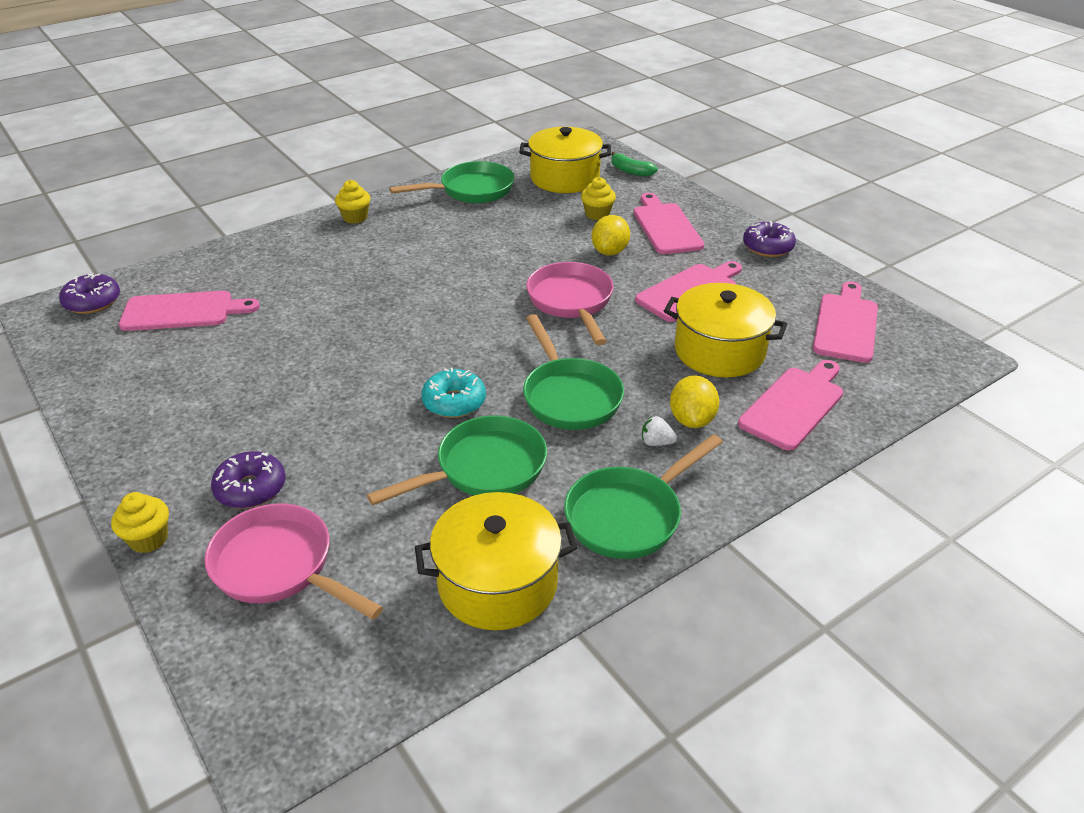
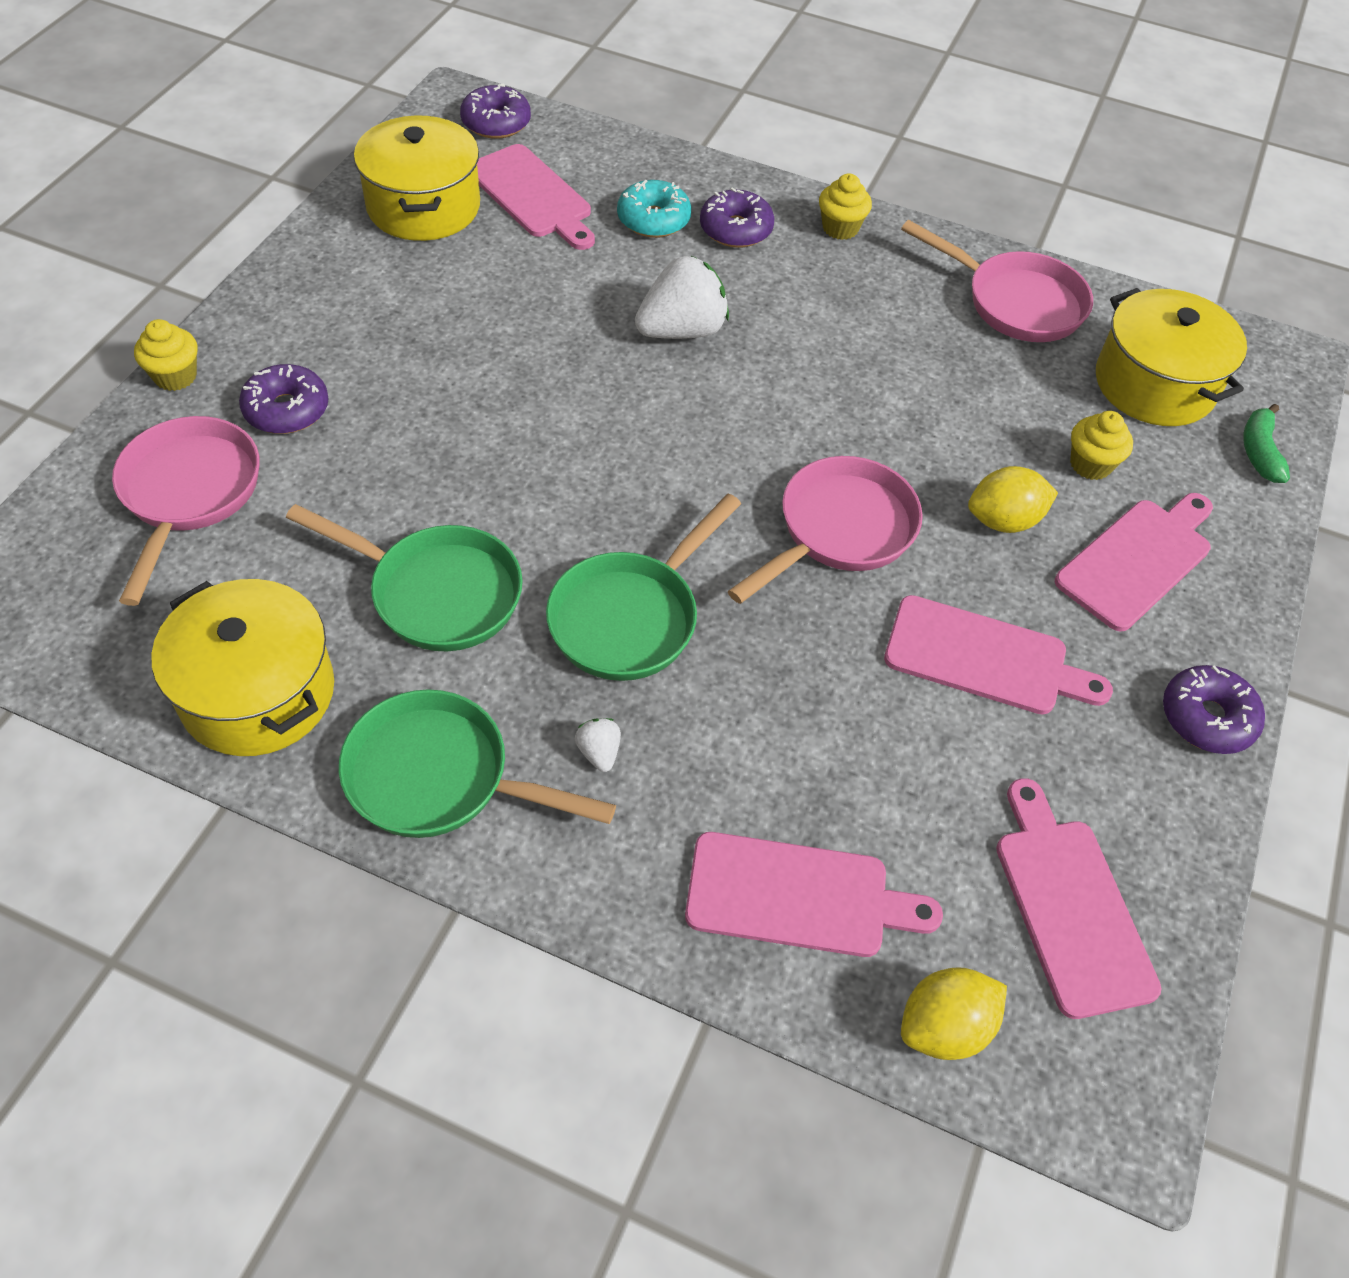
camera: 55 degrees right, 15 degrees up
(312, 250) = (735, 229): none -> purple donut
(370, 298) = (682, 331): none -> white strawberry
(454, 402) = (539, 507): turquoise donut -> turquoise donut (653, 219)
(471, 190) = (1016, 302): green pan -> pink pan
(692, 420) = (675, 776): yellow lemon -> yellow lemon (944, 1027)
(719, 351) = (861, 752): yellow pot -> yellow pot (423, 206)
(846, 325) = (1070, 906): pink cutting board -> pink cutting board turned 90 degrees counterclockwise

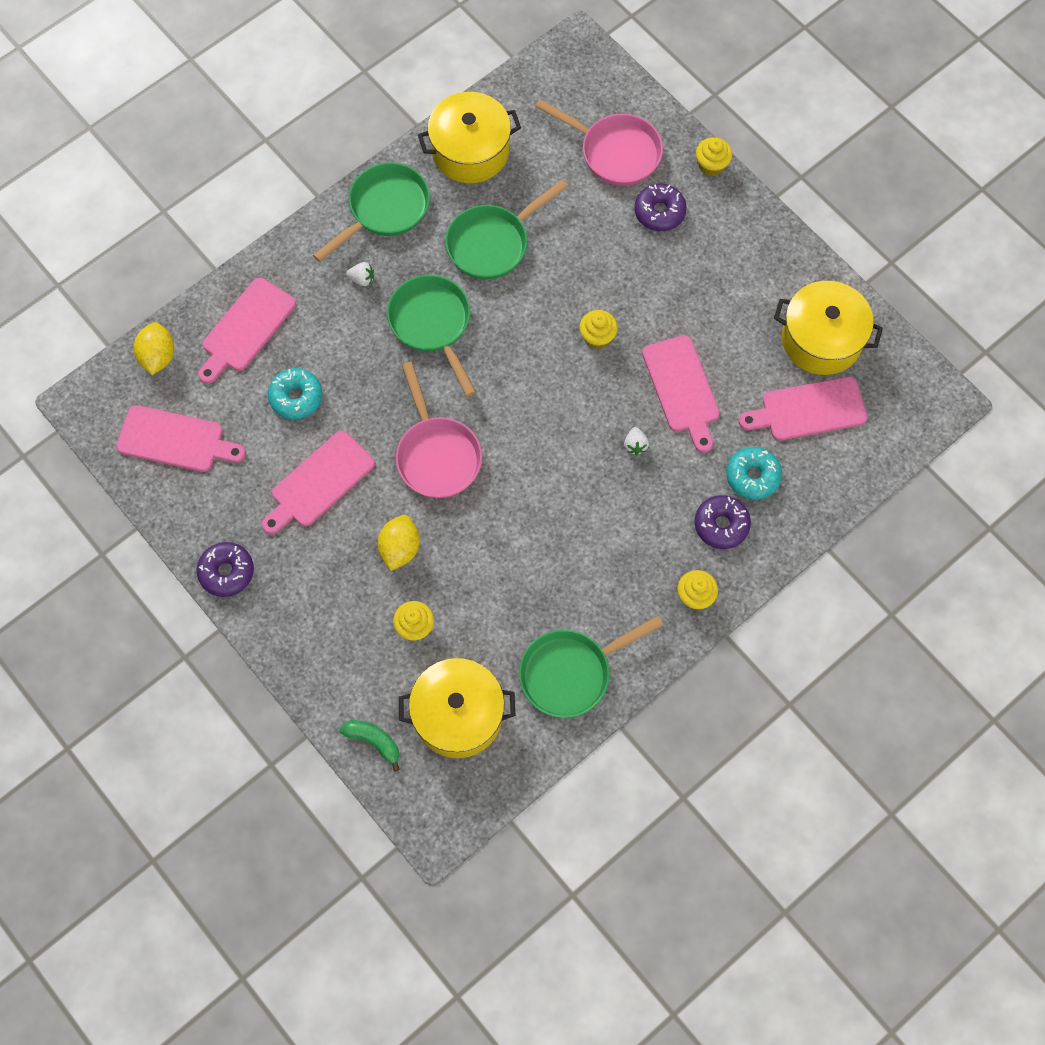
camera: 120 degrees right, 15 degrees up
(496, 123) = (903, 417): purple donut -> none
(541, 415) = (597, 337): none -> yellow cupcake
(682, 331) = (635, 445): white strawberry -> white strawberry, size x0.45
(872, 754) = (296, 397): none -> turquoise donut
(1016, 302) = (571, 672): pink pan -> green pan
(1138, 560) = (336, 606): pink cutting board -> pink cutting board (682, 389)

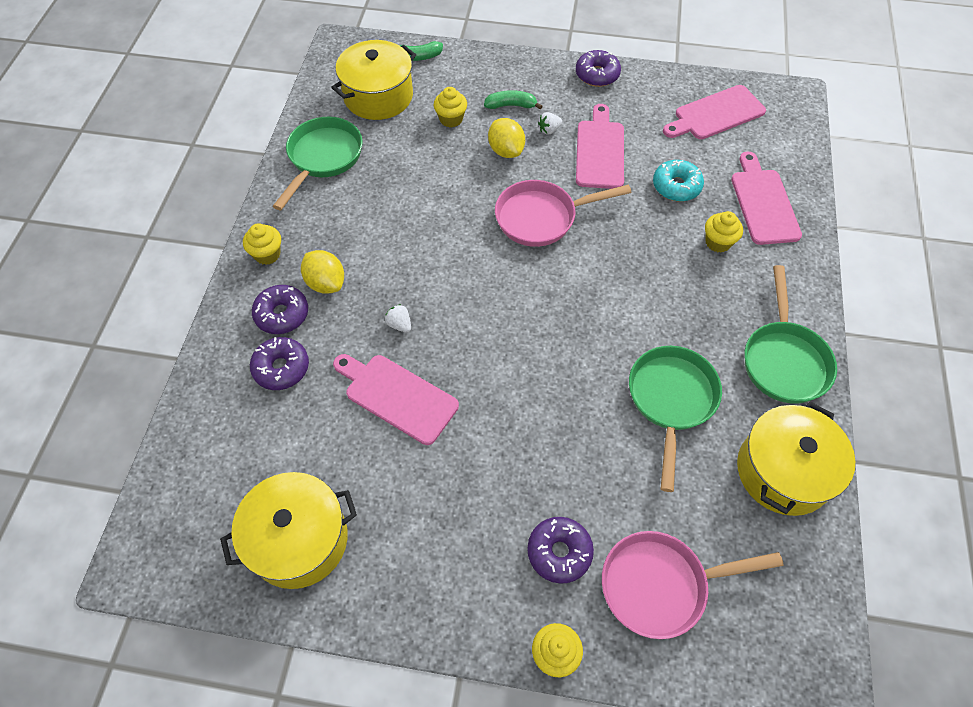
camera: 140 degrees right, 10 degrees down
(158, 356) = (791, 148): yellow lemon -> yellow lemon (326, 283)
(344, 599) = (511, 105): none -> green banana
(362, 279) = (732, 294): white strawberry -> white strawberry (549, 130)
(432, 325) = (643, 300): green pan -> none
(437, 455) = (541, 217): pink pan -> pink pan turned 45 degrees counterclockwise
(597, 337) = (506, 386): yellow cupcake -> yellow cupcake (718, 242)
(752, 476) = (281, 368): turquoise donut -> purple donut
(808, 410) = (268, 460): pink cutting board -> none

